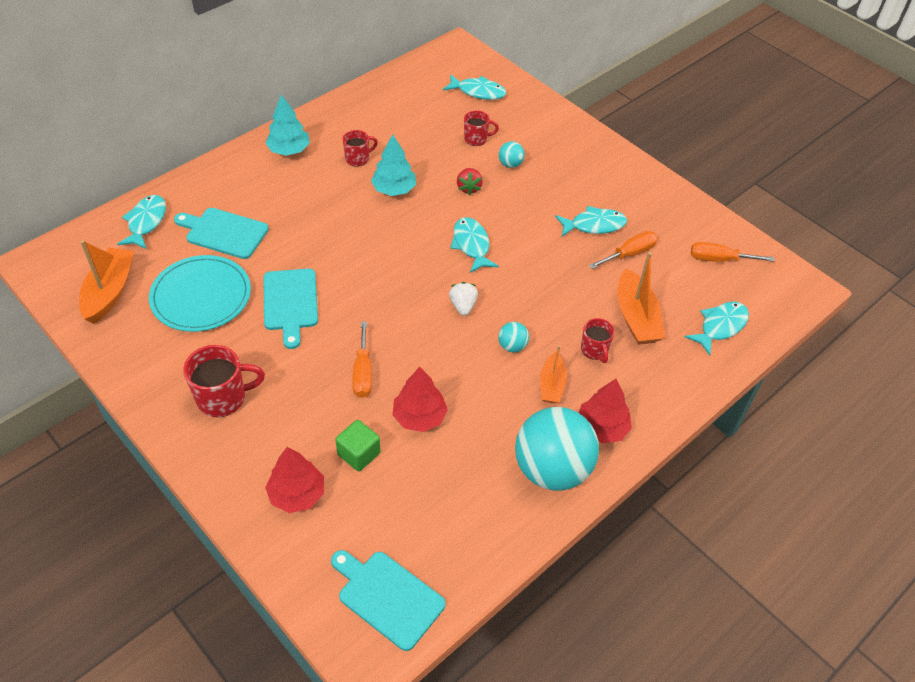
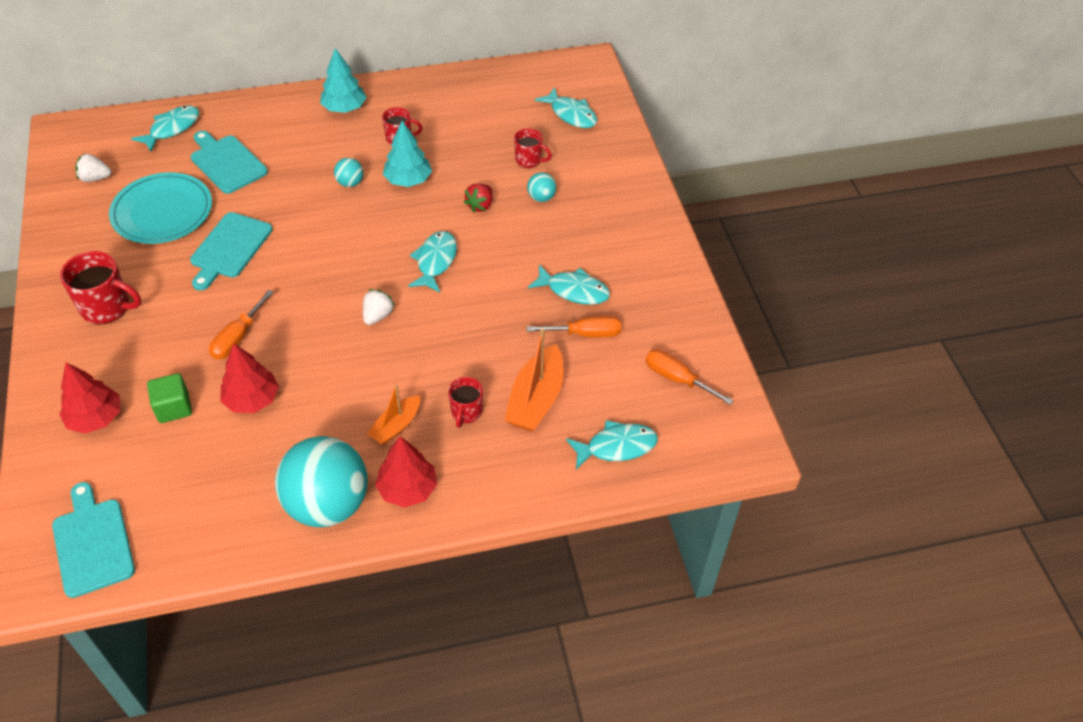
camera: 30 degrees right, 0 degrees up
(110, 292) = (95, 178): orange boat -> white strawberry
(512, 346) = (391, 373): turquoise ball -> turquoise ball (350, 183)

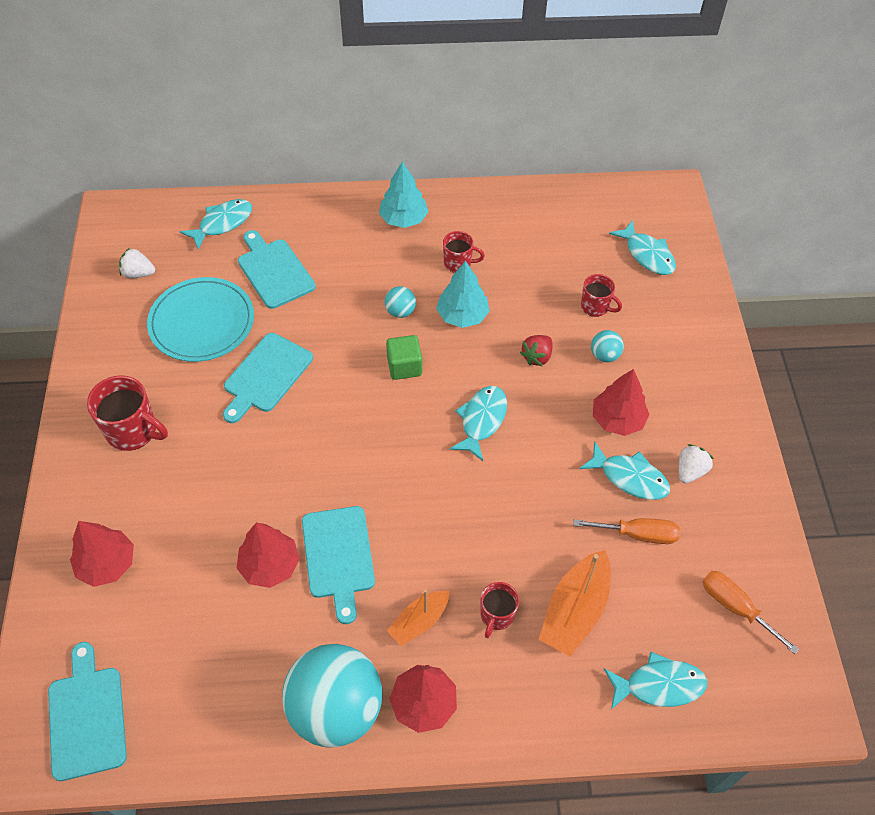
camera: 10 degrees right, 5 degrees up
(173, 408) = (188, 563): green cube -> green cube (404, 366)
(237, 338) = (263, 486): orange screwdriver -> none
(315, 385) = (338, 556): none -> turquoise cutting board
(378, 315) = (413, 480): white strawberry -> white strawberry (690, 471)
(558, 246) = (617, 419): none -> red tree

